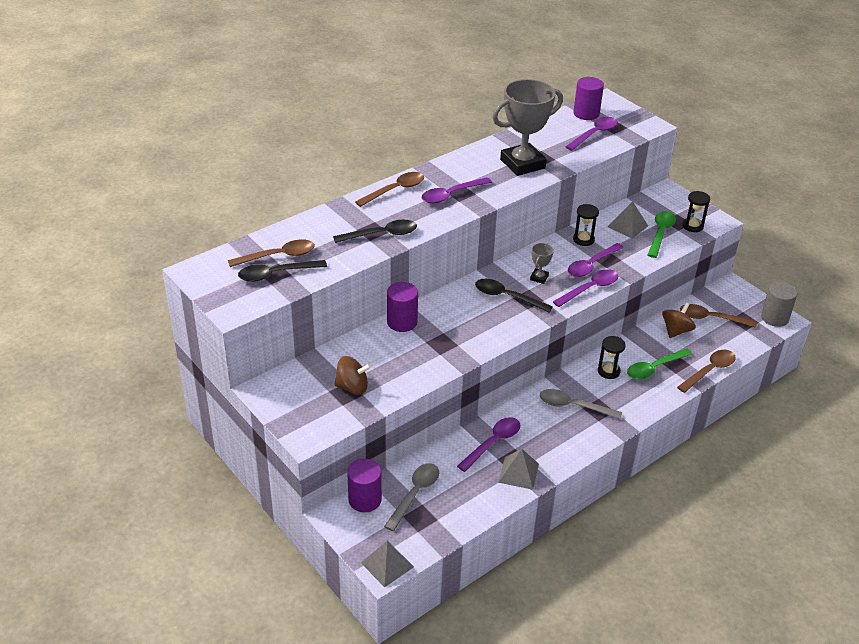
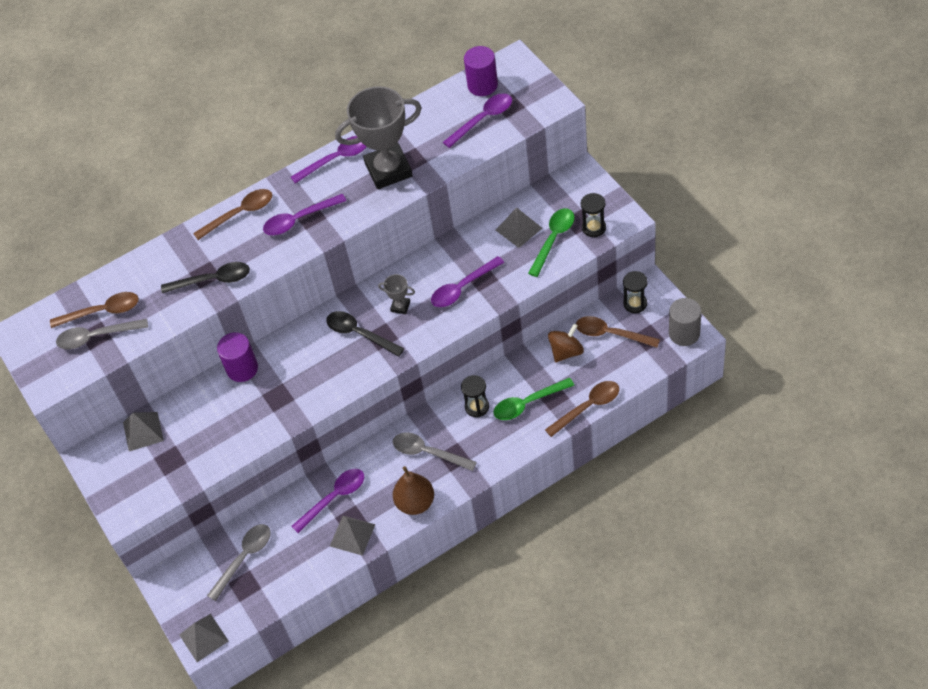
camera: 15 degrees right, 15 degrees up
(276, 274) = (96, 337): black spoon -> grey spoon
(314, 370) = (143, 431): none -> grey pyramid
(352, 387) = (177, 453): brown spinning top -> none
(365, 500) = (194, 563): purple cylinder -> none
(539, 278) = (400, 306): grey trophy -> grey trophy turned 75 degrees clockwise
(573, 446) = (415, 503): none -> brown pear
(583, 239) = (463, 250): black hourglass -> black hourglass (635, 304)
(590, 289) = (452, 322): purple spoon -> purple spoon (336, 159)

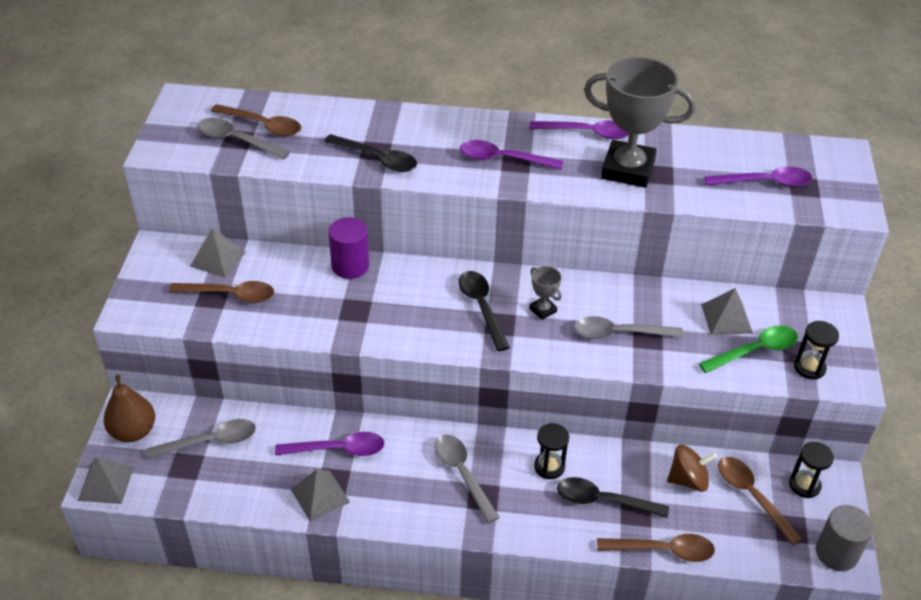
camera: 30 degrees right, 10 degrees down
(240, 214) = (456, 124): brown spoon -> brown spoon (230, 295)
(415, 503) = (405, 511): brown pear -> brown pear (133, 431)
(462, 288) = (619, 333): purple spoon -> grey spoon
(482, 85) = (791, 155): purple cylinder -> none
(528, 403) = (603, 500): green spoon -> black spoon

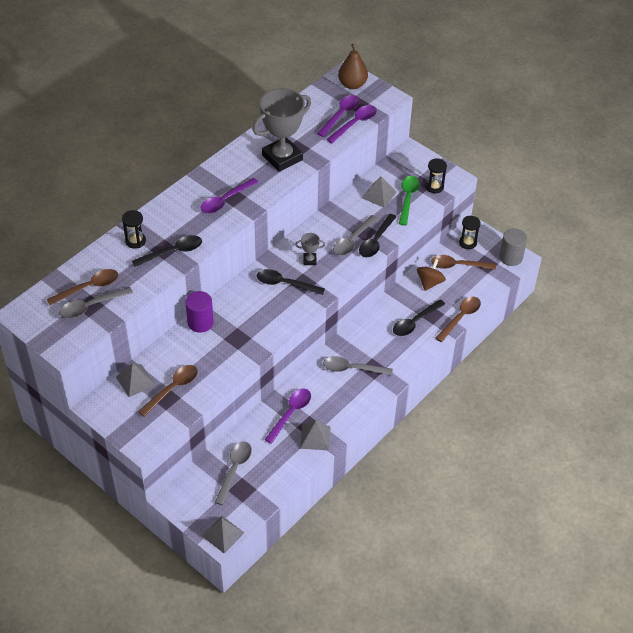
camera: 55 degrees left, 5 degrees up
(133, 431) = (194, 504): brown pear -> brown pear (352, 84)
(549, 467) = (377, 331): black hourglass -> black hourglass (135, 241)
(587, 133) = (238, 155): purple spoon -> purple spoon (355, 124)
(644, 357) = (376, 241): none -> black spoon

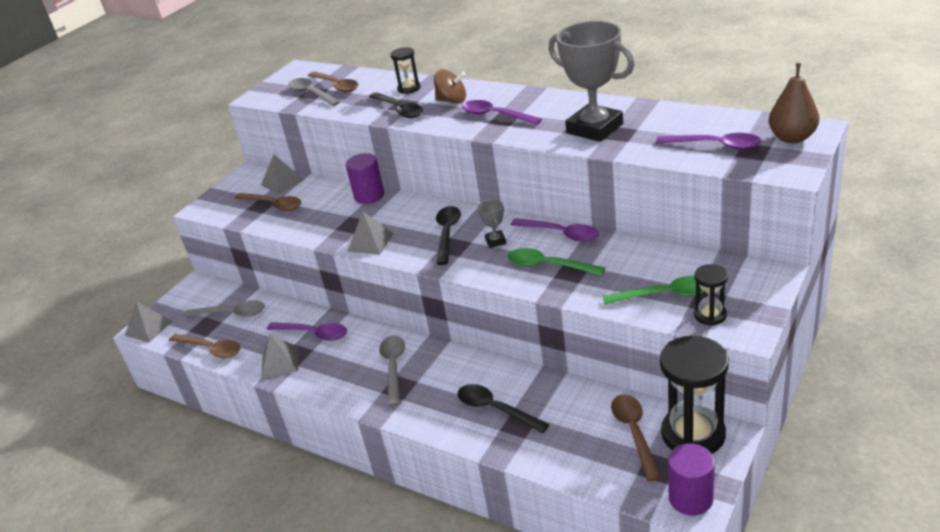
camera: 85 degrees right, 15 degrees down
(352, 241) = (548, 266): grey spoon -> green spoon
(355, 124) = (705, 160): purple spoon -> purple spoon (561, 234)
(376, 241) = (557, 285): black spoon -> none
(379, 195) = (654, 267): grey pyramid -> grey pyramid (370, 242)
(430, 282) = (582, 408): brown spinning top -> brown spinning top (452, 101)
(460, 318) = (523, 458): brown spoon -> brown spoon (211, 349)
(467, 242) = (693, 434): black hourglass -> black hourglass, size x1.98
(510, 257) = (690, 498): grey cylinder -> purple cylinder

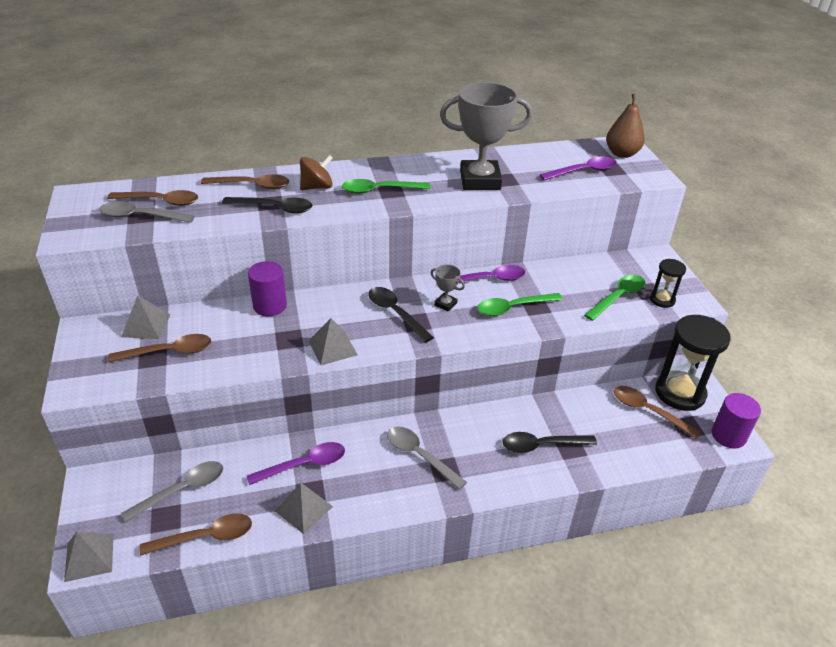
camera: 50 degrees left, 5 degrees up
(409, 88) = (252, 185): black hourglass -> brown spoon
(495, 115) = (379, 190): purple spoon -> green spoon

